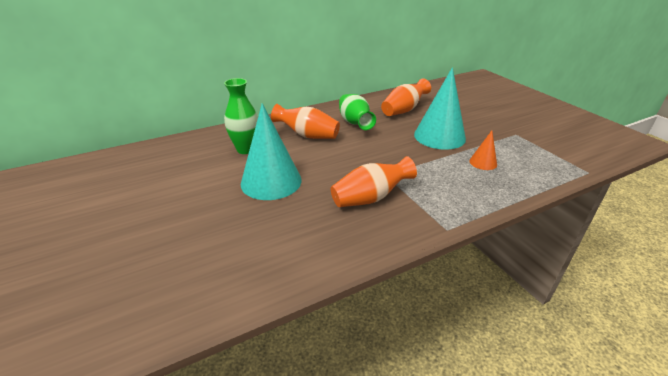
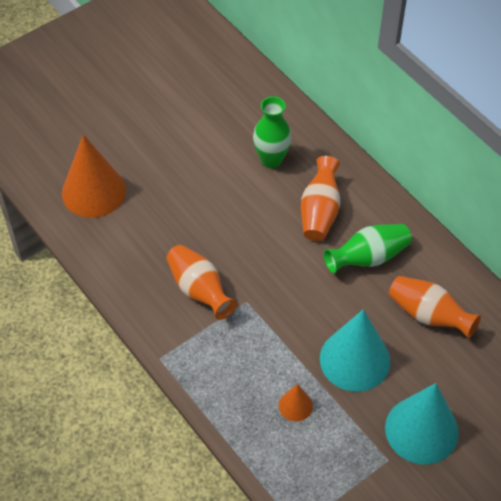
camera: 80 degrees right, 20 degrees up
(216, 263) = (93, 191): none -> orange cone
(271, 181) = (213, 199): turquoise cone -> turquoise cone (421, 430)

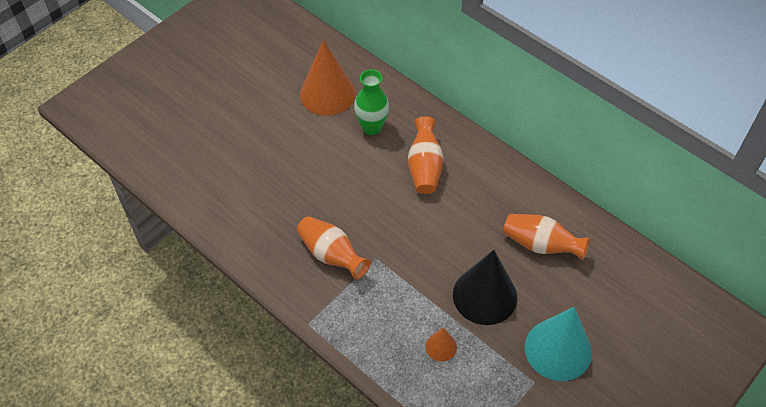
camera: 10 degrees left, 0 degrees up
(93, 191) = (216, 180): orange cone -> orange cone (327, 94)
(355, 360) = (485, 295): turquoise cone -> black cone
(368, 258) = (476, 202): green vase -> none

